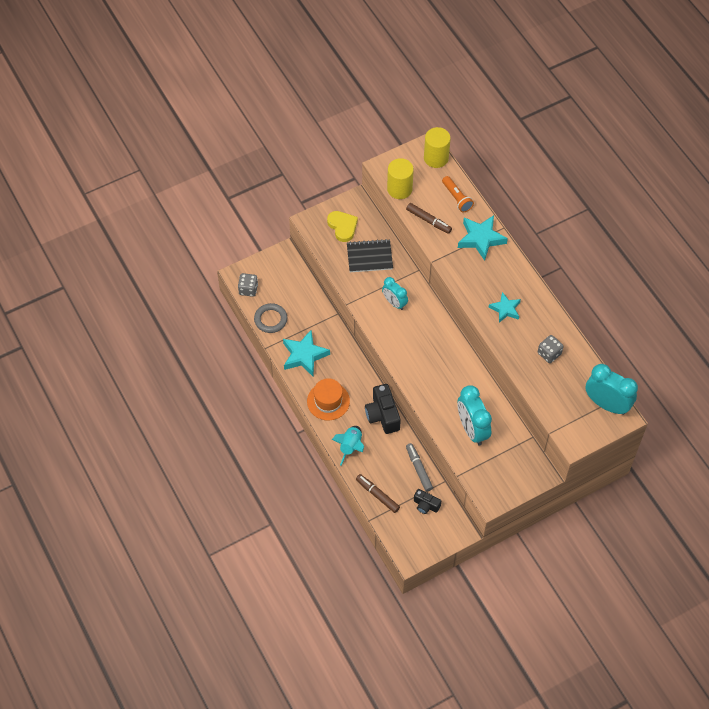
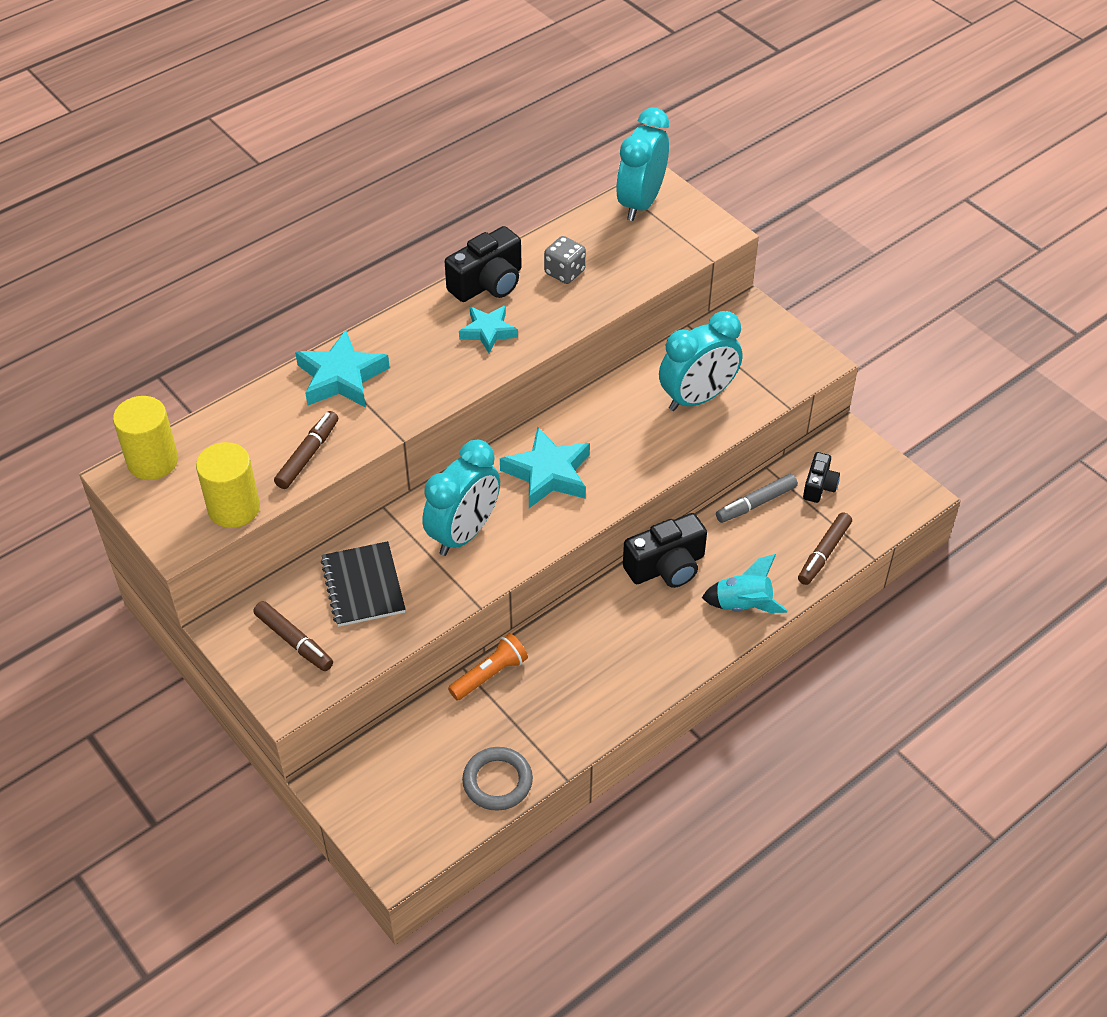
camera: 100 degrees left, 10 degrees down
(248, 289) = (430, 837): grey dice -> none
(304, 355) = (569, 708): turquoise star -> turquoise star (548, 473)
(328, 401) = (660, 653): orange hat -> none
(342, 227) = (294, 641): yellow heart -> brown marker
(394, 303) = (464, 533): turquoise clock -> turquoise clock, size x1.62
(457, 198) = (250, 420): orange flashlight -> orange flashlight (490, 675)
(544, 314) = (488, 283): none -> black camera

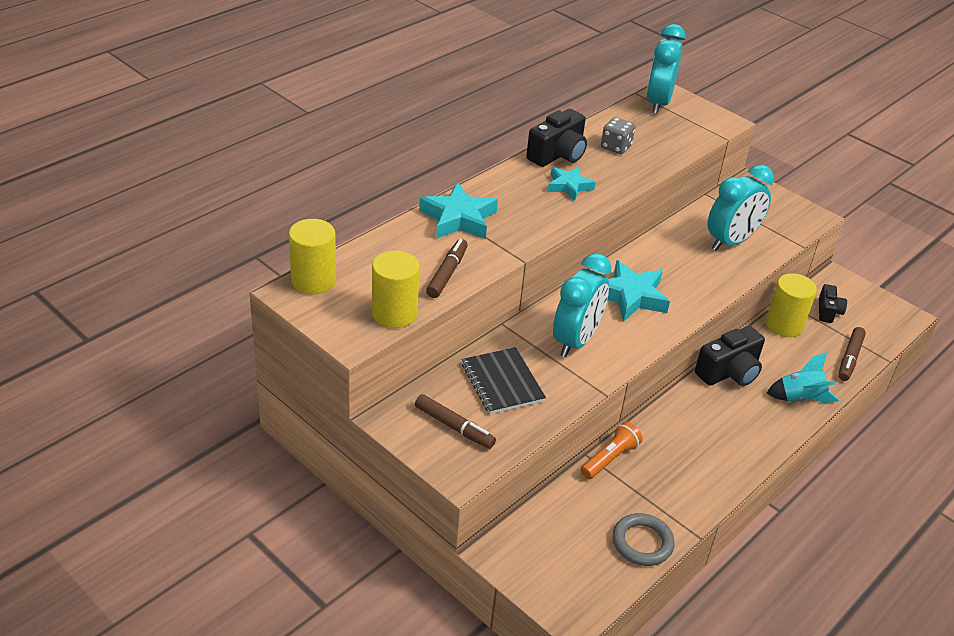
camera: 10 degrees left, 10 degrees down
(756, 503) = (784, 325): grey marker -> yellow cylinder

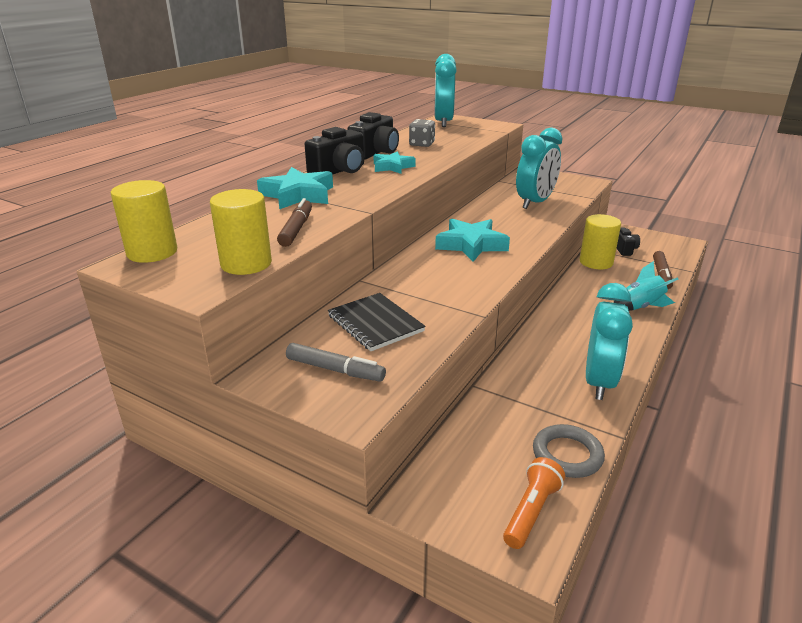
camera: 10 degrees left, 10 degrees down
(454, 427) = (335, 369): brown marker -> grey marker
(575, 341) = (435, 281): turquoise clock -> turquoise clock (599, 382)
(610, 458) = (498, 384): orange flashlight -> orange flashlight (531, 511)
(729, 372) = (571, 300): black camera -> black camera (339, 171)

